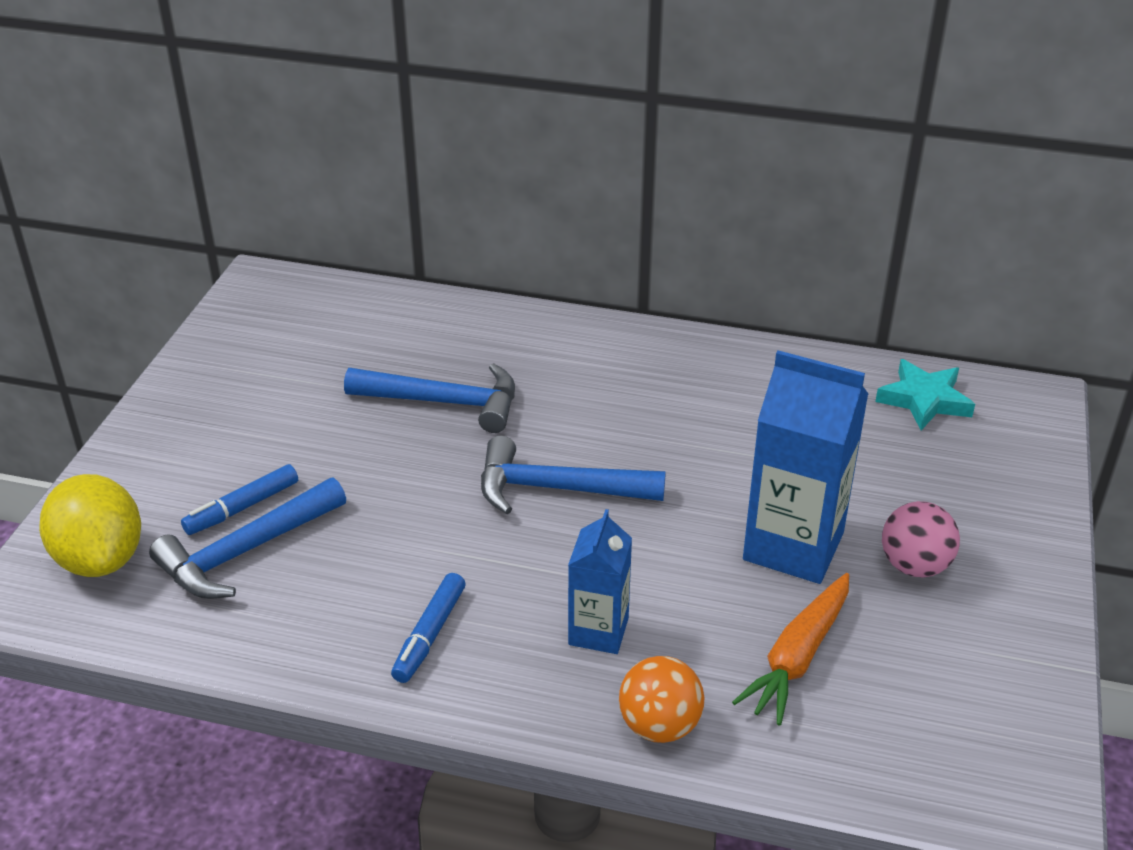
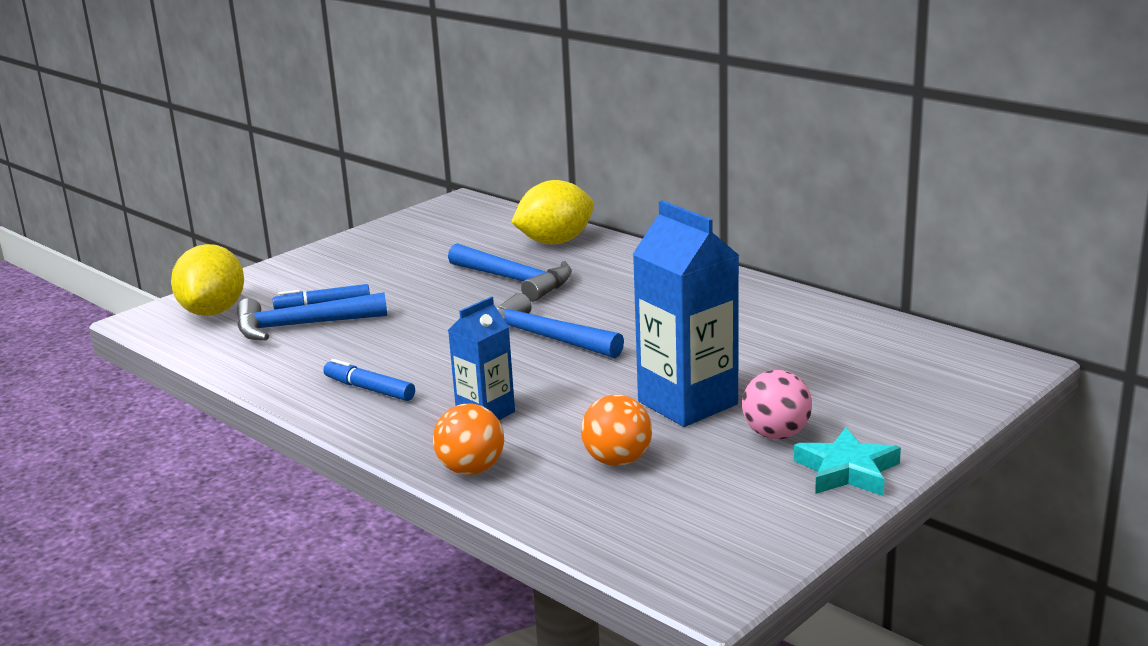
camera: 30 degrees right, 15 degrees down
(429, 635) = (369, 389): blue marker -> blue marker turned 75 degrees clockwise
(436, 326) = (555, 242): none -> yellow lemon
(797, 657) = (617, 461): orange carrot -> orange ball
(924, 400) = (904, 346): turquoise star -> turquoise star (847, 471)

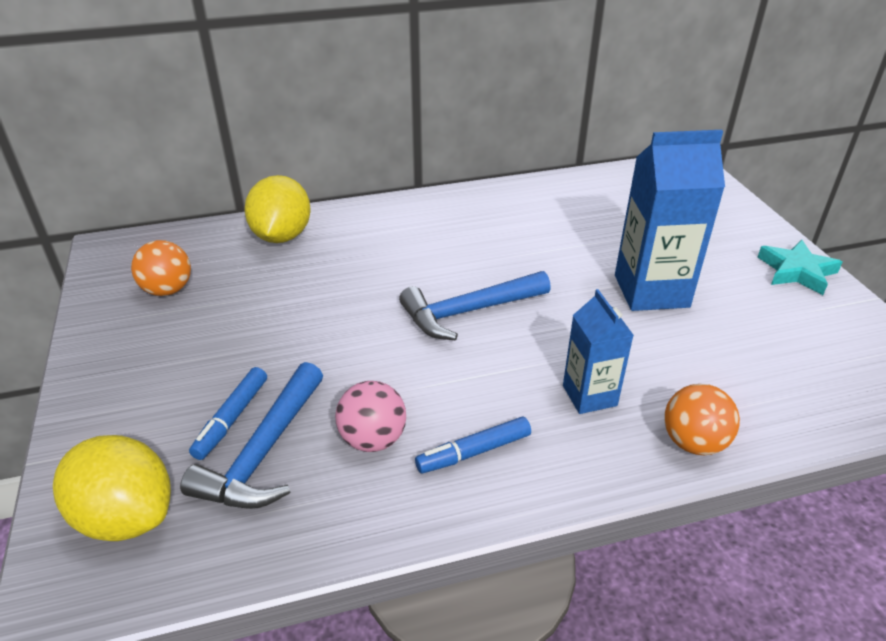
camera: 60 degrees left, 15 degrees up
(514, 280) = (333, 284): blue hammer -> none
(617, 461) = (725, 358): orange ball -> orange ball (168, 290)
(776, 434) = (728, 276): pink ball -> pink ball (373, 439)

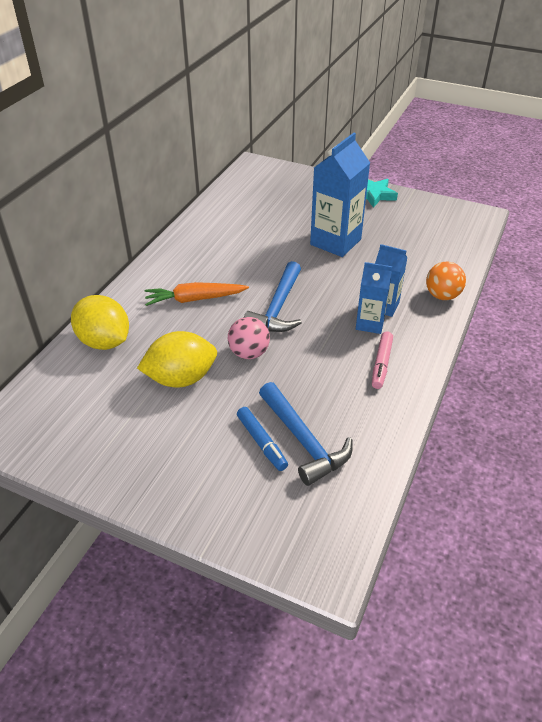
camera: 50 degrees left, 5 degrees up
(126, 516) = (296, 520): yellow lemon -> yellow lemon (181, 378)
(168, 290) = (94, 421): orange ball -> none
(373, 439) = (337, 394): pink ball -> pink ball (249, 353)
(408, 251) = (194, 299): none -> orange carrot
(474, 452) = (381, 364): blue marker -> pink marker
(538, 400) = (370, 323): none -> blue carton

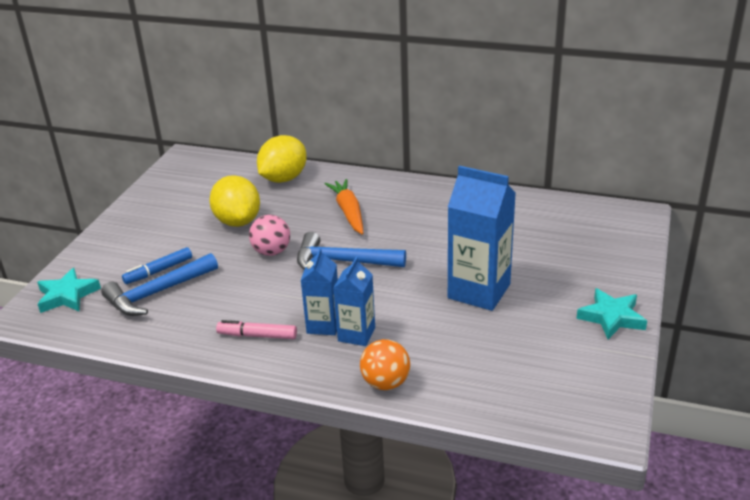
camera: 85 degrees right, 10 degrees down
(293, 528) = (67, 295): none -> turquoise star

